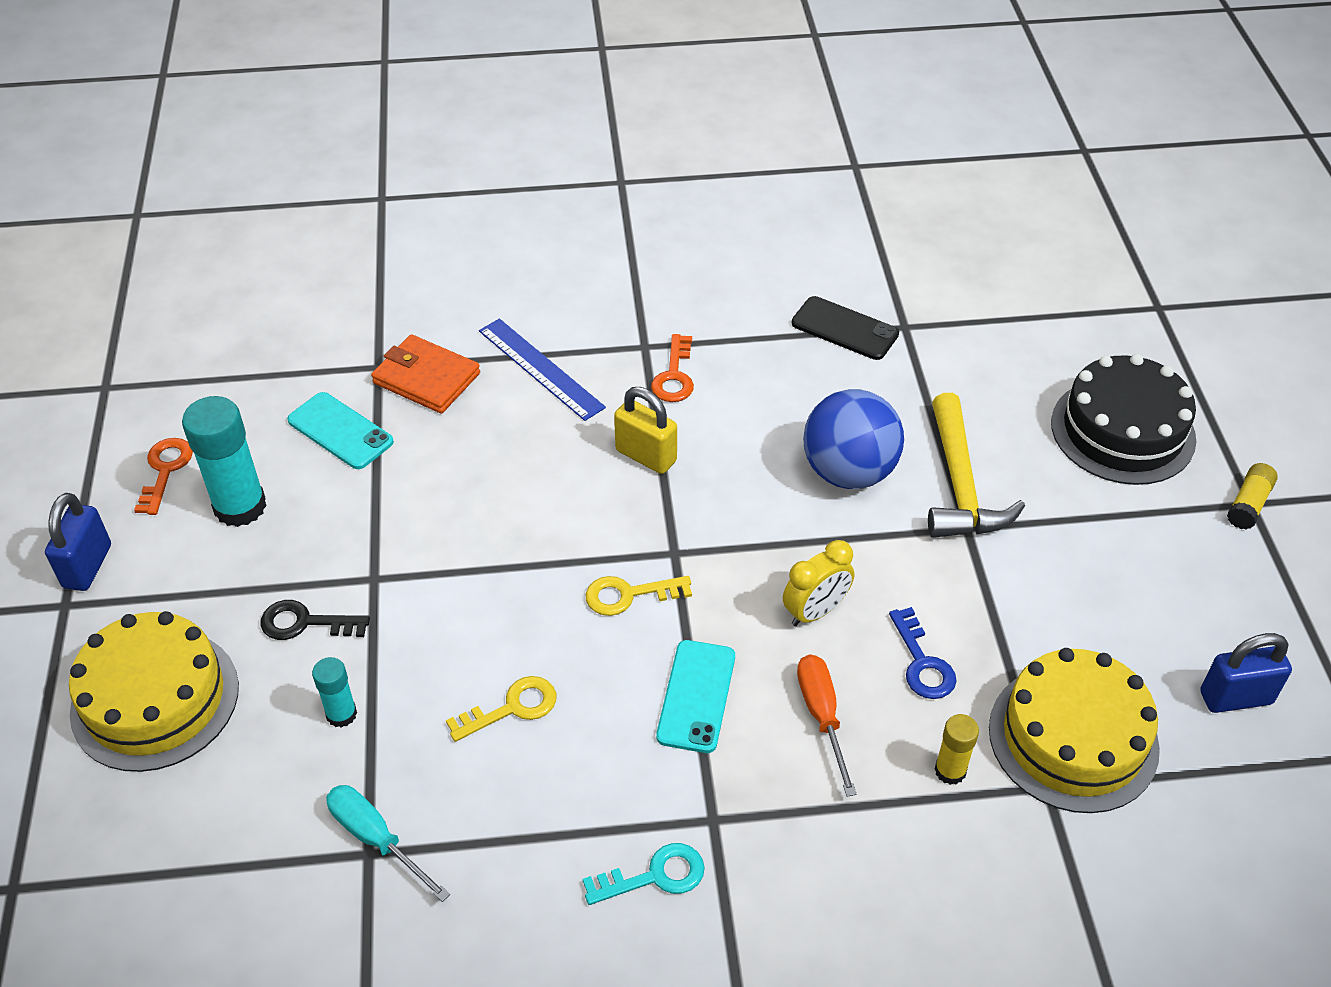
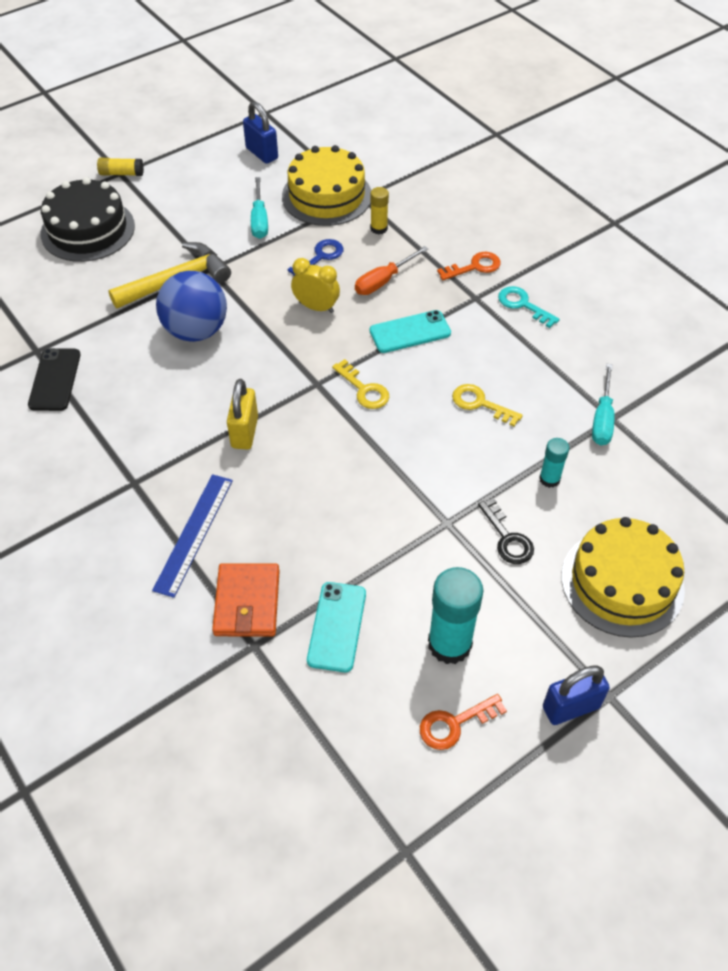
camera: 120 degrees left, 5 degrees up
(674, 376) = (156, 451): orange key -> orange key (474, 267)
(1051, 625) = (259, 220): none -> turquoise screwdriver

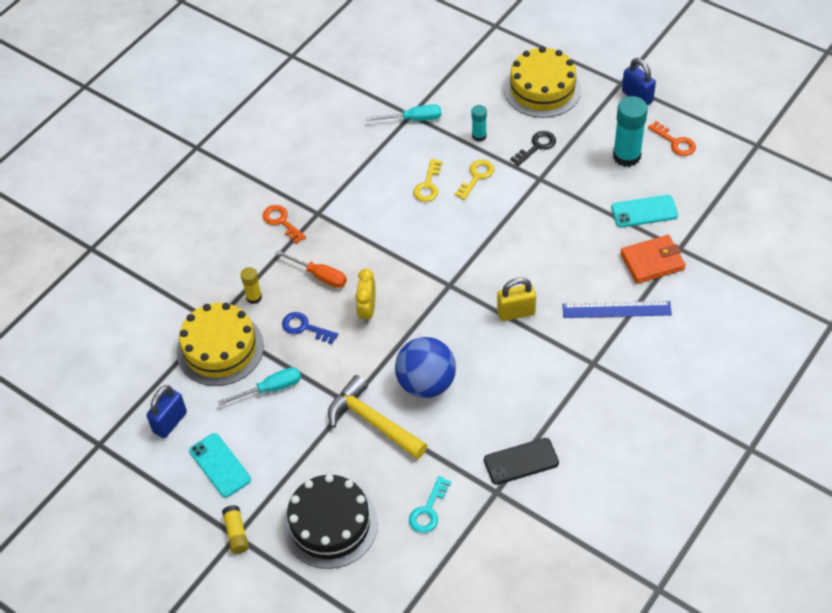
camera: 105 degrees left, 0 degrees up
(364, 389) = (443, 254): yellow key -> yellow key (476, 177)
(410, 332) = (372, 243): turquoise phone -> turquoise phone (220, 465)
(523, 305) = (315, 183): turquoise key -> turquoise key (428, 510)

